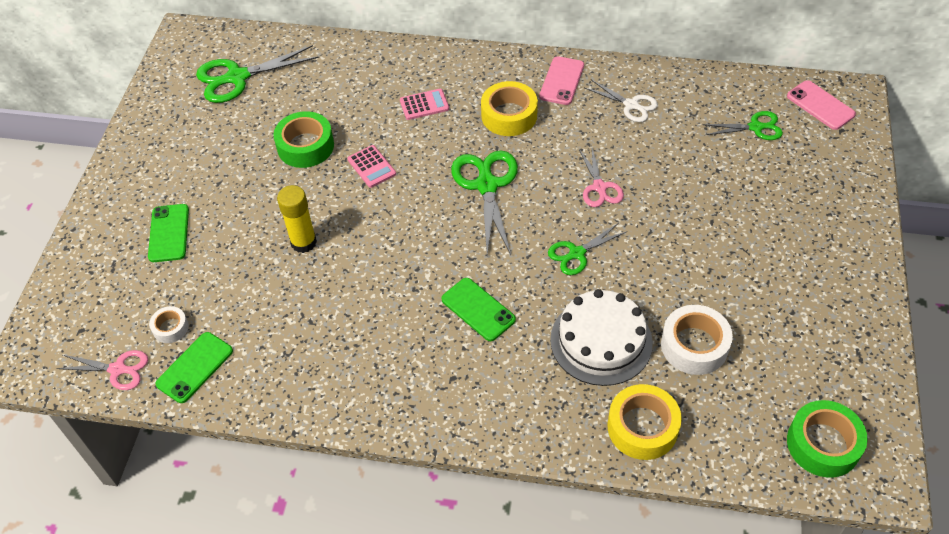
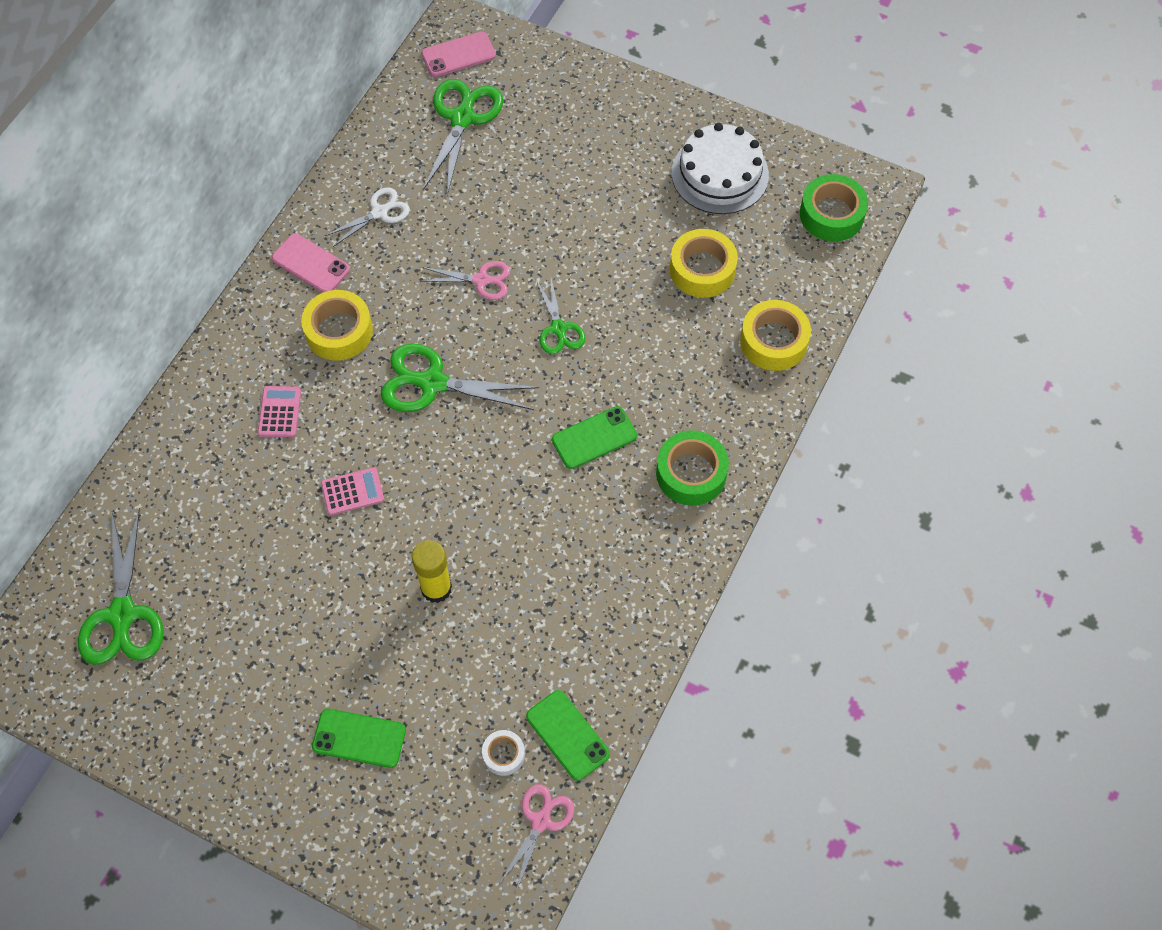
camera: 75 degrees left, 10 degrees up
(305, 146) = (286, 556): green tape -> green tape (691, 473)
(601, 341) = (670, 342): white cake -> white cake (720, 174)
(694, 345) = (702, 269): white tape -> yellow tape
(755, 127) = (462, 118): green scissors -> green scissors, size x1.66

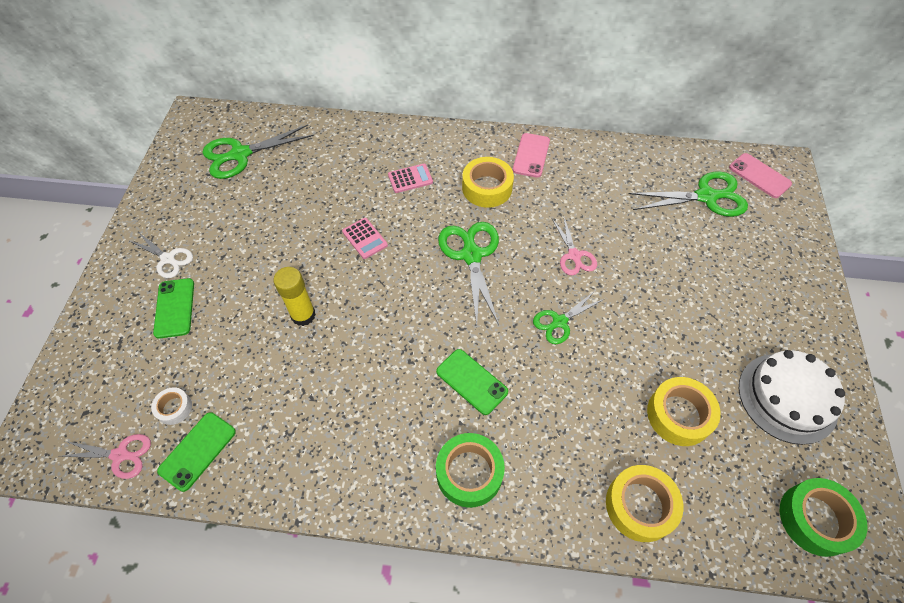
camera: 70 degrees right, 5 degrees down
(379, 212) = (594, 177): white scissors -> white scissors (168, 259)

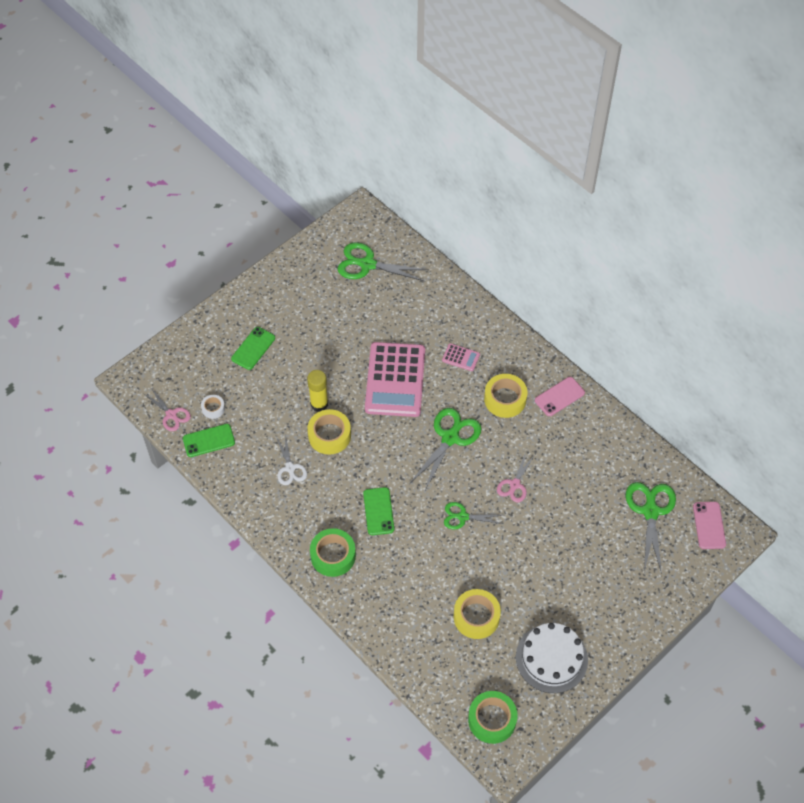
camera: 40 degrees right, 0 degrees up
(168, 259) = (271, 313): white scissors -> white scissors (290, 468)
(365, 238) = (395, 380): pink calculator -> pink calculator, size x2.43
(640, 505) = (405, 639): yellow tape -> yellow tape (329, 435)
(706, 197) = (650, 511): green scissors -> green scissors turned 120 degrees counterclockwise

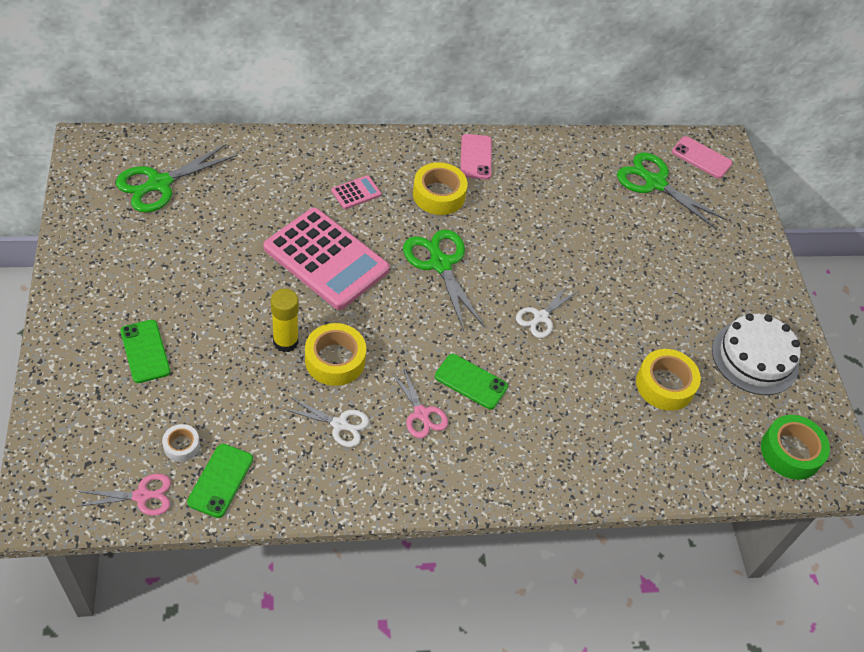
camera: 60 degrees left, 5 degrees down
(333, 556) = (489, 460): green tape -> none
(462, 516) = (541, 317): green scissors -> white scissors
(515, 484) = (541, 253): pink scissors -> pink scissors (421, 414)

